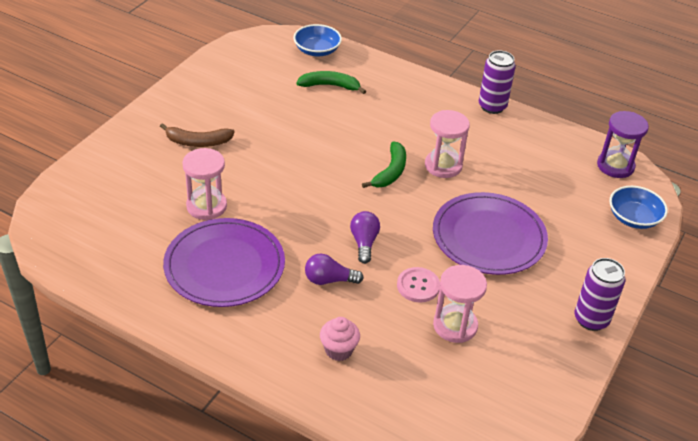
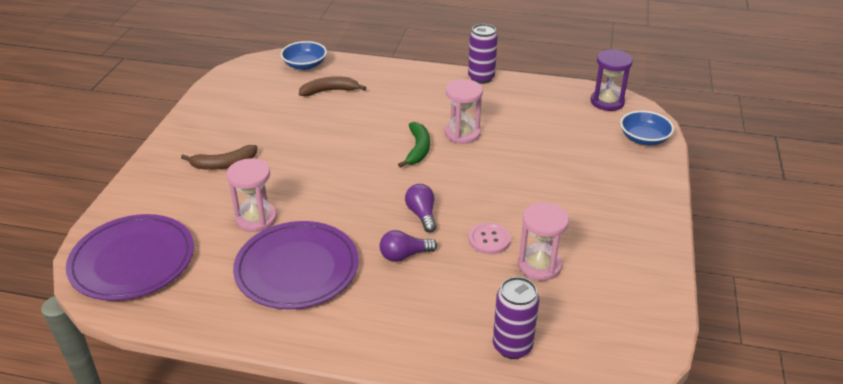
camera: 15 degrees left, 5 degrees down
(330, 86) = (329, 91): green banana -> brown banana
(339, 350) = (442, 316): pink cupcake -> none
(489, 237) = (531, 183): purple plate -> purple plate (132, 260)
(591, 319) = (653, 229): purple can -> purple can (512, 346)

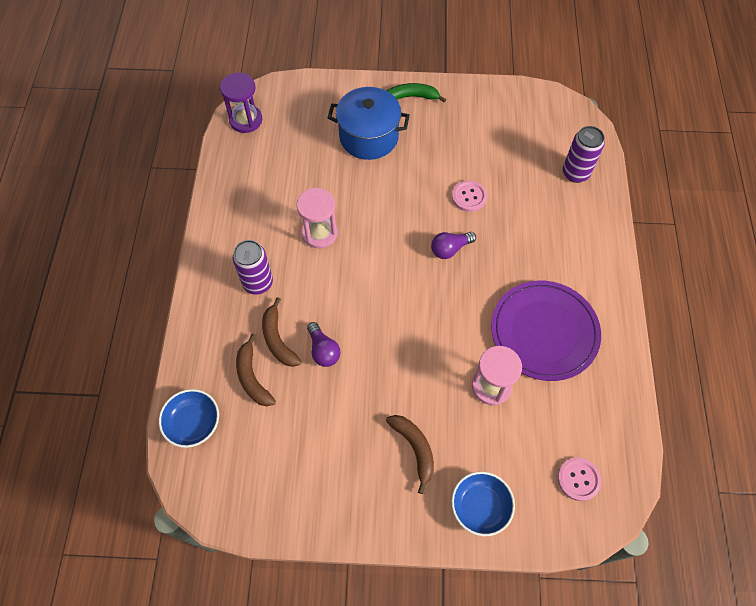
camera: 100 degrees left, 25 degrees up
(132, 260) = (578, 479): purple plate -> pink button
(358, 104) = (278, 339): none -> brown banana
(404, 255) = (504, 254): purple light bulb -> purple light bulb (323, 350)
(418, 149) = (352, 267): green banana -> green banana (410, 97)
(481, 78) = (209, 228): purple can -> purple can (258, 283)
(539, 265) = (489, 162): pink hourglass -> none
(583, 176) = (369, 137): none -> blue pot
(644, 139) = (304, 95): blue bowl -> blue bowl (480, 506)

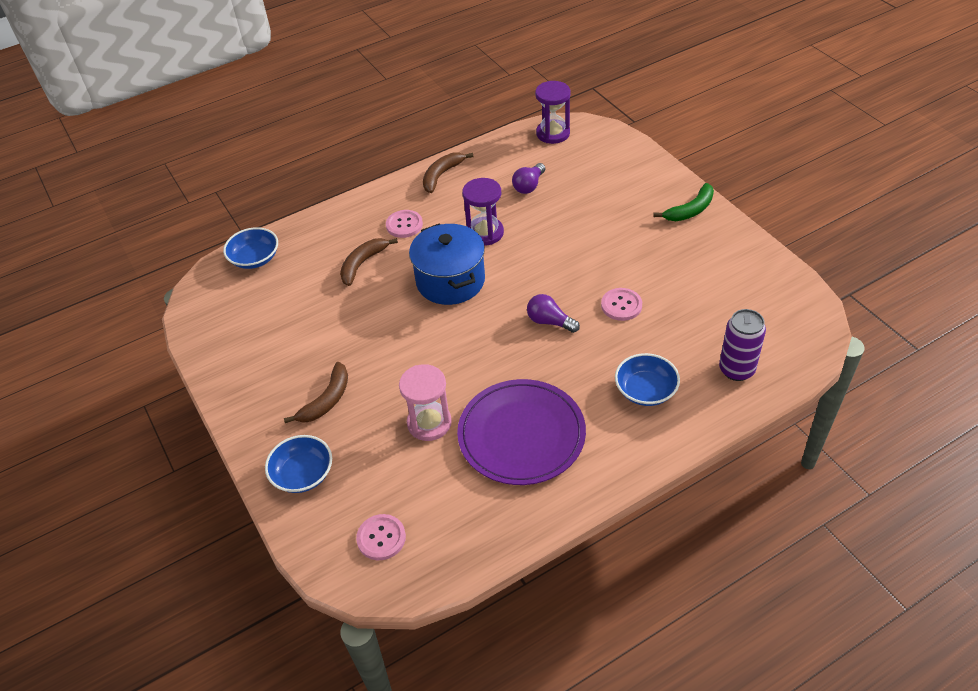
camera: 60 degrees right, 15 degrees down
(252, 377) = (317, 268): brown banana -> brown banana (441, 175)
(258, 283) = (404, 225): purple can -> pink button
(319, 233) = (485, 233): pink hourglass -> purple hourglass
(323, 350) = (374, 295): purple light bulb -> purple light bulb (529, 186)
(369, 137) = (616, 208): blue pot -> blue pot (450, 281)
(410, 97) = (690, 210): green banana -> green banana turned 90 degrees clockwise
(557, 233) = (645, 390): none -> blue bowl

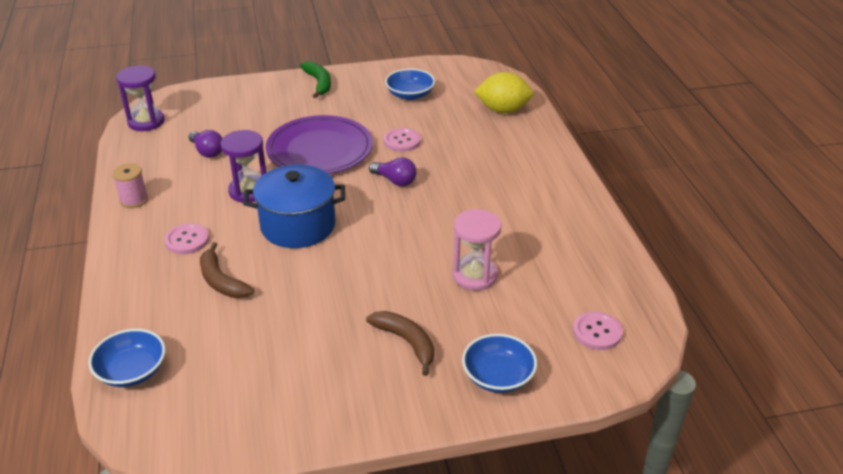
camera: 75 degrees left, 10 degrees down
(441, 175) = (134, 200): brown banana -> pink spool
(521, 434) = (515, 225): purple plate -> purple plate (319, 149)
(550, 322) = (395, 180): purple light bulb -> purple light bulb turned 105 degrees counterclockwise
(645, 390) = (501, 153): blue bowl -> blue bowl (410, 95)
(736, 370) = (503, 110): purple can -> yellow lemon

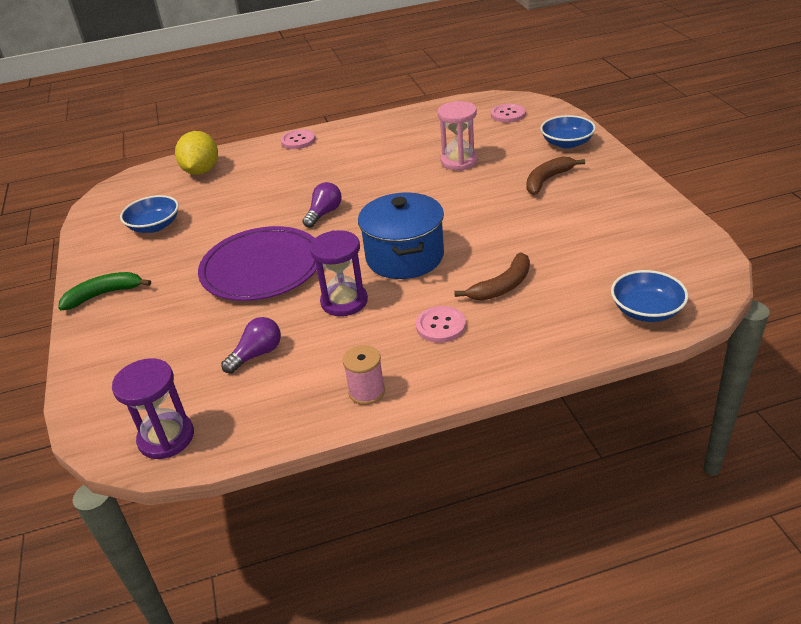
camera: 90 degrees left, 0 degrees up
(402, 141) = (251, 219): pink button -> pink button (298, 141)

